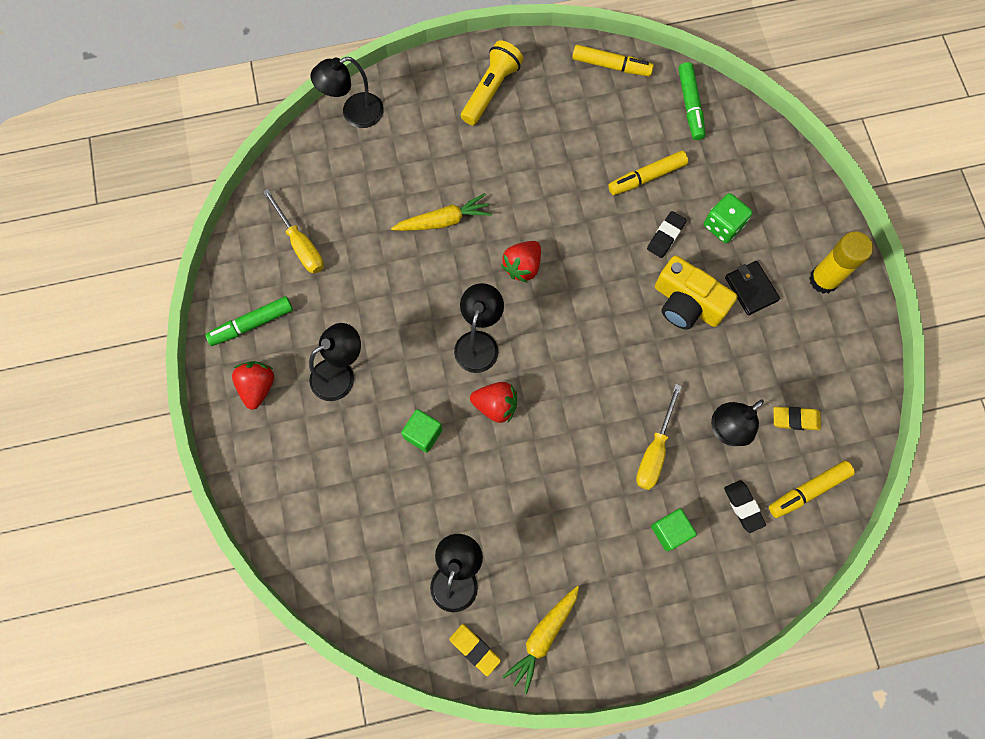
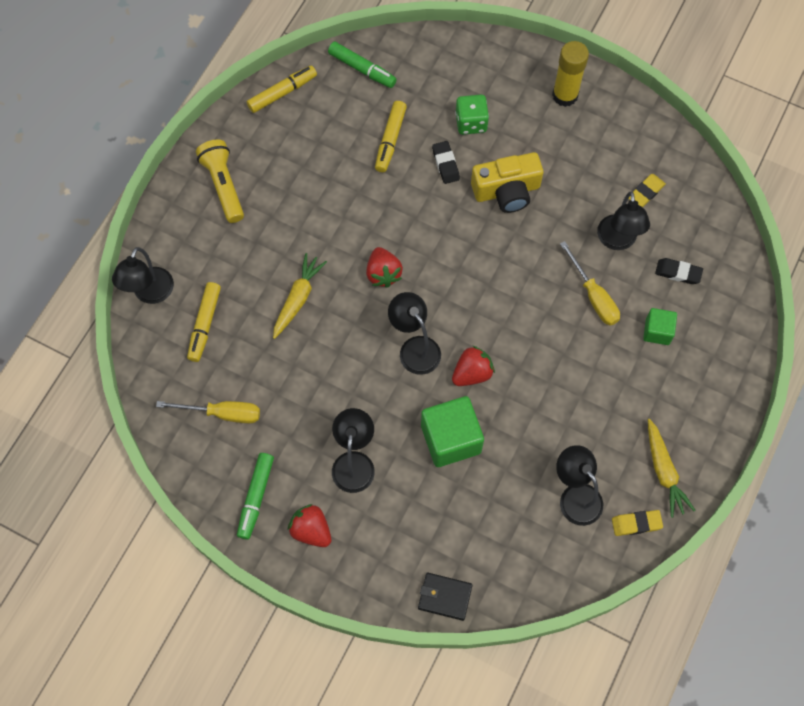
camera: 50 degrees left, 5 degrees down
(423, 434) = (450, 439): green cube -> green cube, size x1.79
(751, 289) = (532, 143): black wallet -> black wallet (445, 597)
(808, 490) = (699, 225): yellow marker -> yellow marker (204, 324)

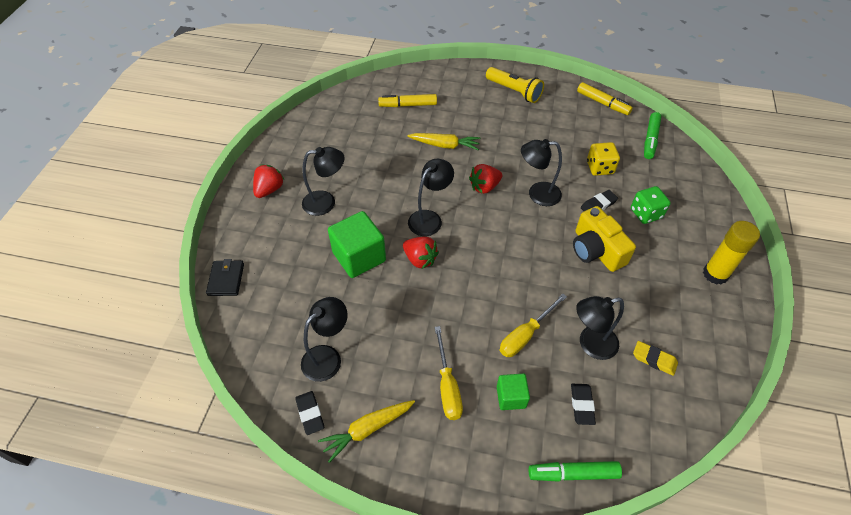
camera: 75 degrees right, 15 degrees down
(150, 294) = (420, 77): black lamp -> black lamp (537, 194)
(222, 413) = (346, 127): yellow screwdriver -> yellow screwdriver (447, 386)
(223, 186) = (514, 91): yellow flashlight -> yellow flashlight turned 75 degrees clockwise
(255, 497) = (289, 156): green marker -> green marker (573, 473)
(390, 140) = (600, 168): yellow marker -> yellow dice
(636, 524) = (310, 414): yellow eraser -> black eraser

